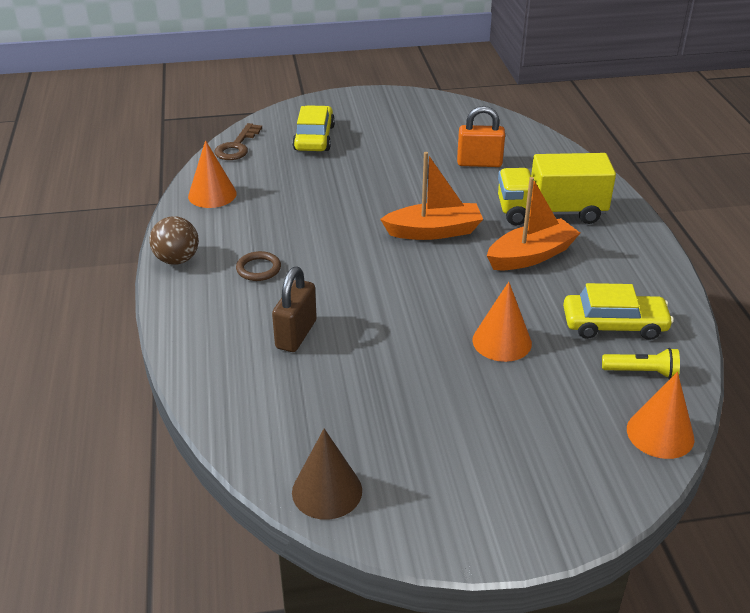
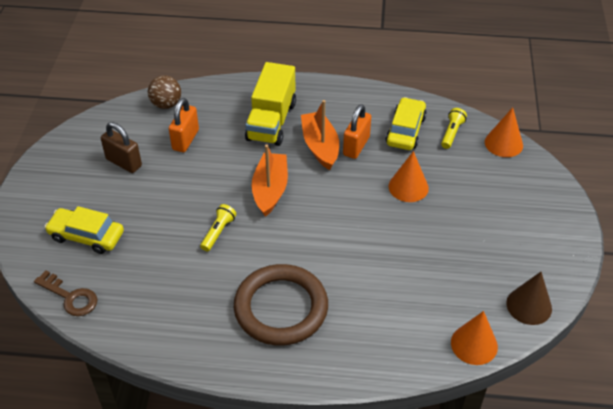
camera: 75 degrees left, 10 degrees up
(177, 260) = (247, 365): brown ball -> brown ball (166, 104)
(212, 194) = (151, 327): orange cone -> orange cone (474, 344)
(258, 269) = (281, 308): brown ring -> brown ring, size x2.50
(296, 334) = (371, 296): brown padlock -> brown padlock (124, 162)
(352, 209) = (218, 232): none -> yellow flashlight
(551, 285) = (356, 146): none -> orange padlock

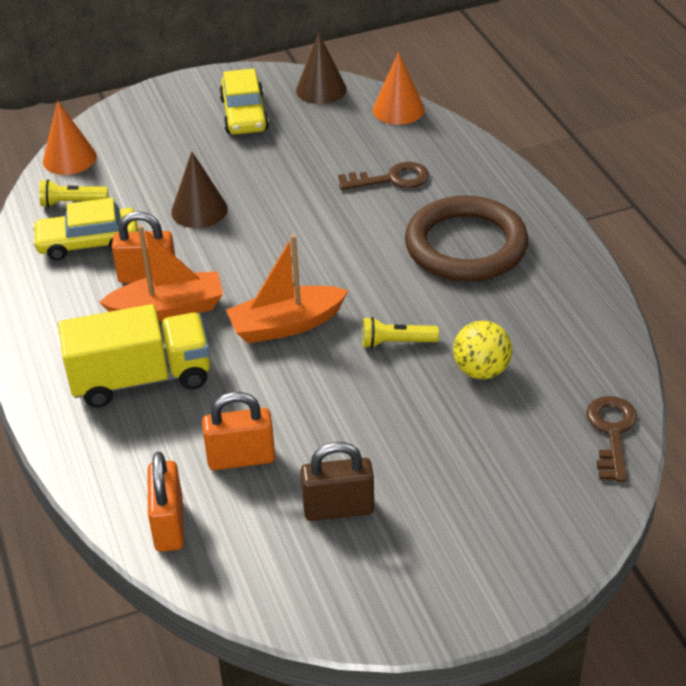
camera: 115 degrees left, 5 degrees down
(86, 236) = (506, 473): yellow car -> yellow car (244, 114)
(124, 162) = (338, 509): brown padlock -> brown padlock turned 75 degrees clockwise
(165, 261) = (481, 370): none -> yellow ball
(166, 104) = (169, 525): brown ball -> orange padlock
(320, 146) = (168, 309): orange boat -> orange boat turned 150 degrees counterclockwise
(382, 299) = (391, 179): none -> brown key
(408, 187) = (199, 210): orange cone -> brown cone

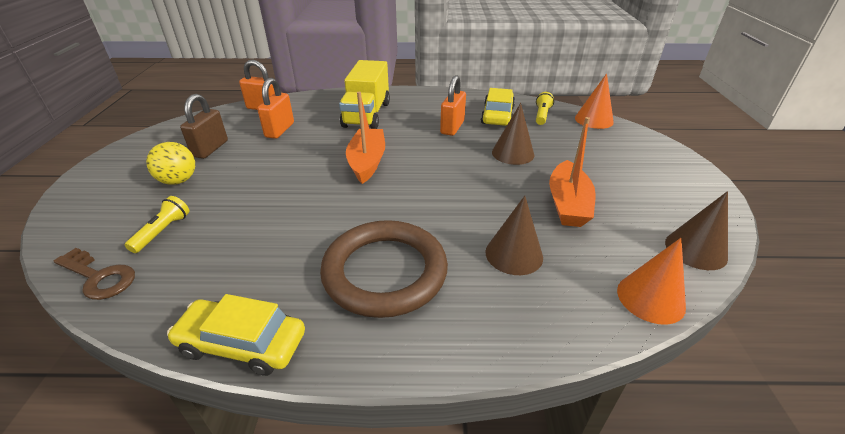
camera: 110 degrees right, 5 degrees down
(168, 309) = (416, 129): orange boat -> orange boat (568, 204)
(244, 114) = (646, 195): yellow car -> yellow car (242, 343)
(391, 179) = (514, 254): brown key -> brown cone
(396, 342) = (307, 200): yellow flashlight -> yellow flashlight (163, 231)
(481, 370) = (238, 230): yellow ball -> yellow ball (178, 181)

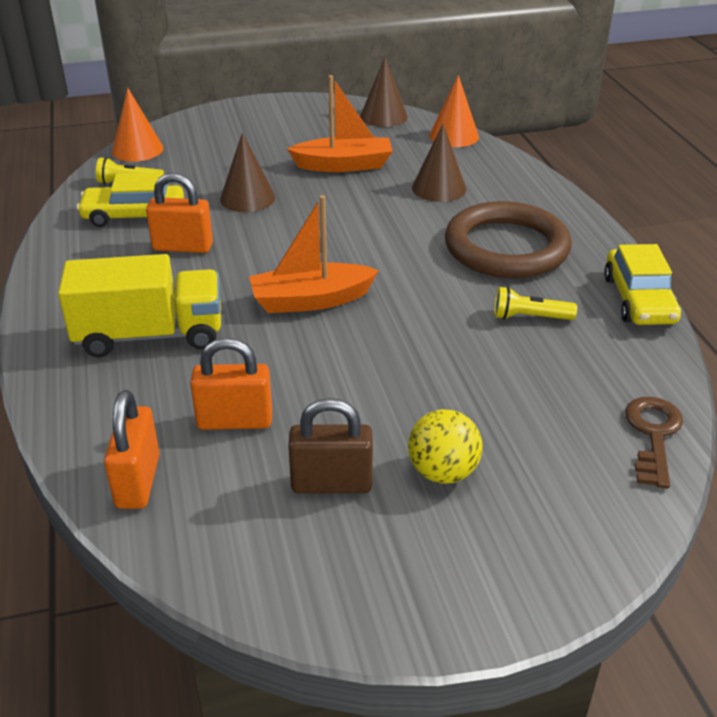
camera: 105 degrees left, 0 degrees up
(163, 231) = (554, 424): yellow flashlight -> yellow flashlight (529, 317)

